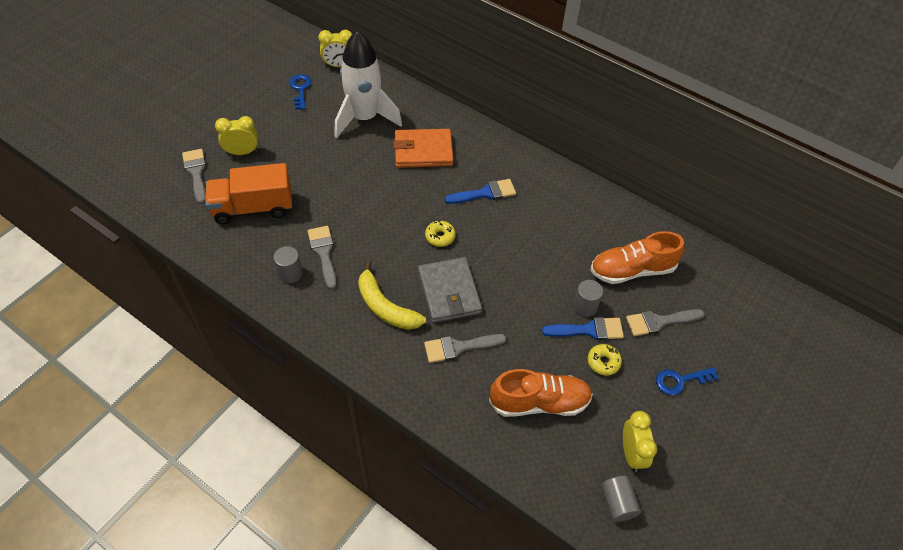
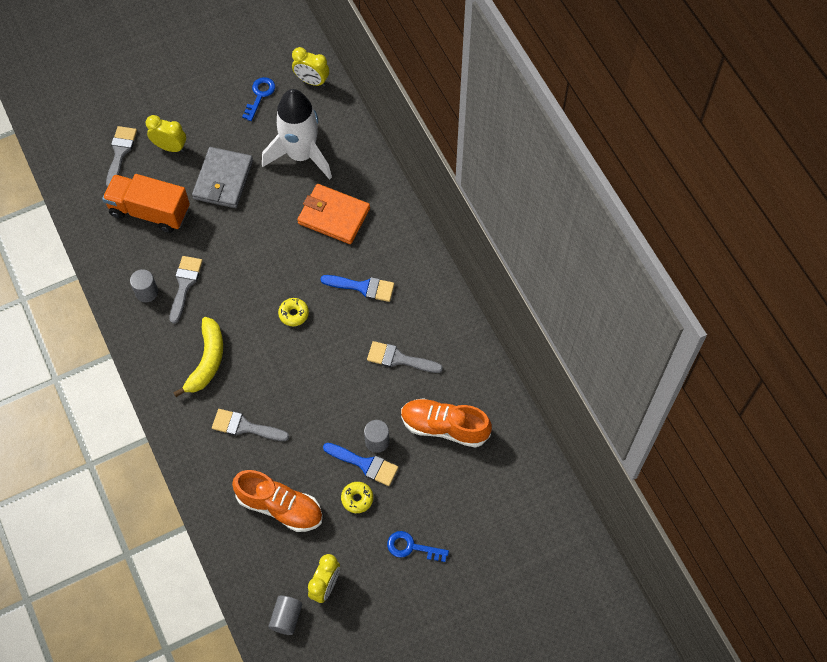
camera: 30 degrees right, 10 degrees up
(385, 307) = (207, 361): yellow banana -> yellow banana turned 150 degrees counterclockwise
(449, 292) = (268, 372): grey wallet -> grey wallet (223, 180)
(659, 322) = (433, 487): grey brush -> grey brush (399, 359)

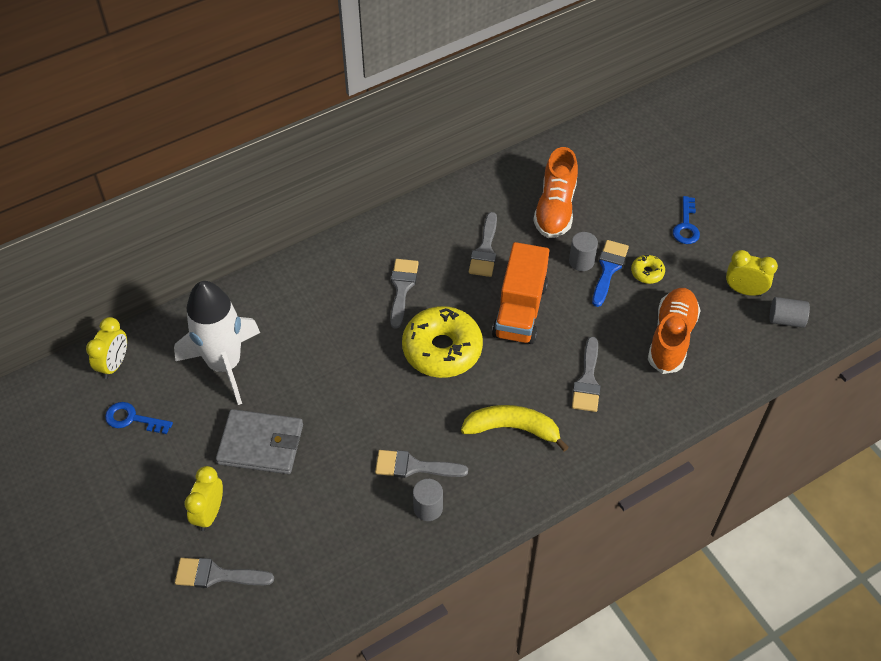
camera: 95 degrees left, 10 degrees down
(150, 211) = (309, 523): orange truck -> orange truck (520, 310)
(293, 314) = (442, 349): yellow donut -> yellow donut, size x2.28
(334, 216) = (311, 323): orange wallet -> none
(363, 287) = (402, 288): blue brush -> grey brush

